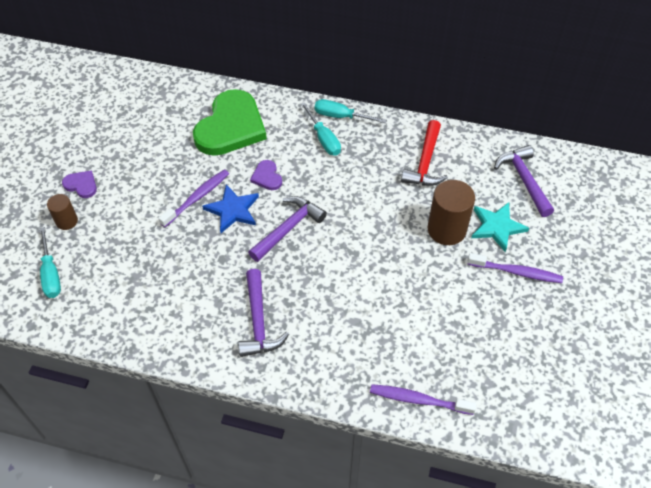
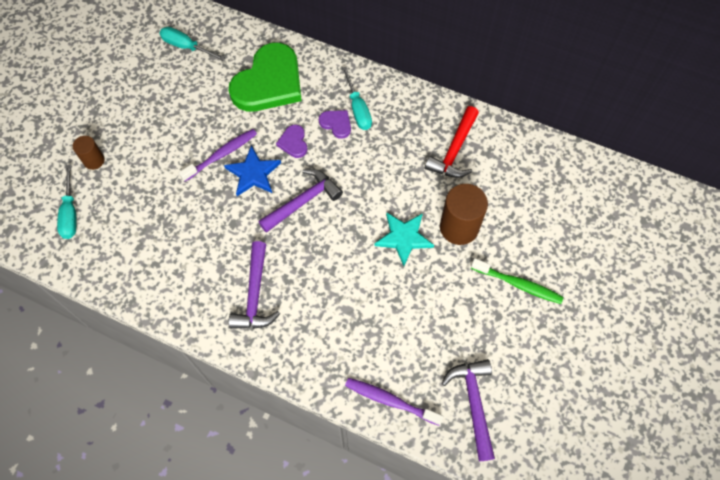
camera: 10 degrees right, 10 degrees up
(81, 185) = (114, 124): purple heart -> purple heart (336, 124)
(341, 116) = (380, 87): turquoise screwdriver -> turquoise screwdriver (186, 47)
(497, 227) = (510, 232): turquoise star -> turquoise star (404, 238)
(516, 272) = (518, 284): purple toothbrush -> green toothbrush
(524, 180) = (550, 185): purple hammer -> purple hammer (473, 403)

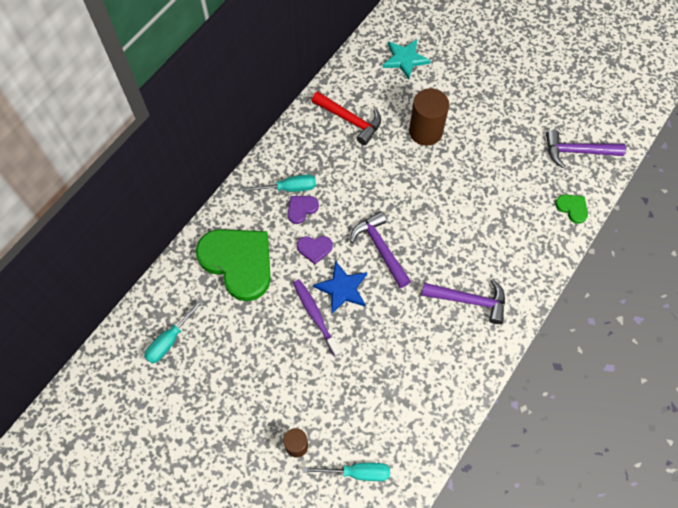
camera: 80 degrees left, 0 degrees up
(390, 400) = (572, 208): purple toothbrush -> green heart
(404, 238) = (429, 174): turquoise star -> turquoise star (405, 59)
(518, 284) = (482, 101): green toothbrush -> none

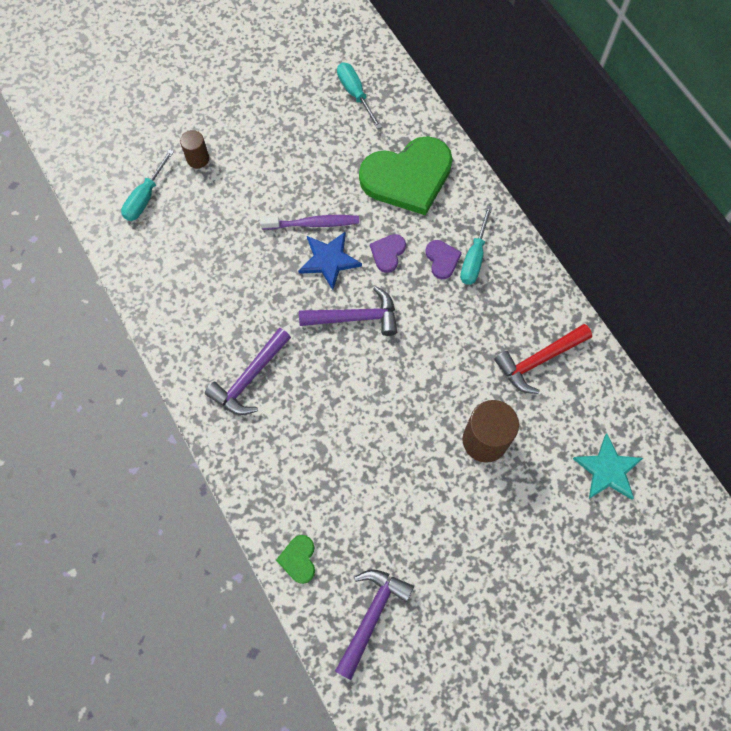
camera: 115 degrees right, 5 degrees up
(572, 208) = (298, 559): green heart -> green heart turned 105 degrees clockwise

